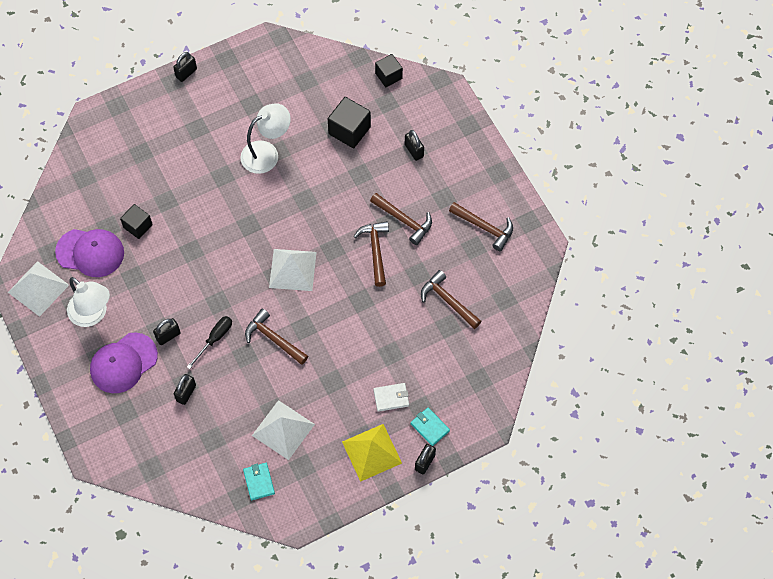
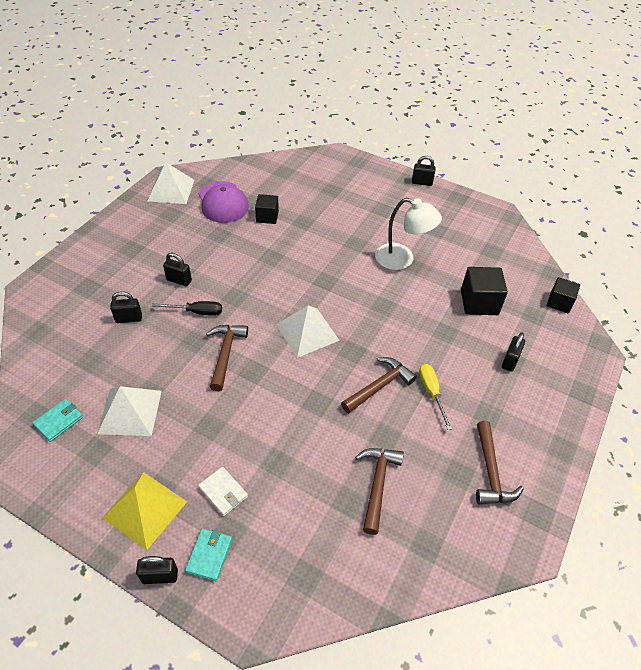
camera: 55 degrees right, 15 degrees down
(93, 314) = (168, 228): white lamp -> none
(123, 363) = (134, 265): purple cap -> none
(404, 220) = (431, 392): brown hammer -> yellow screwdriver

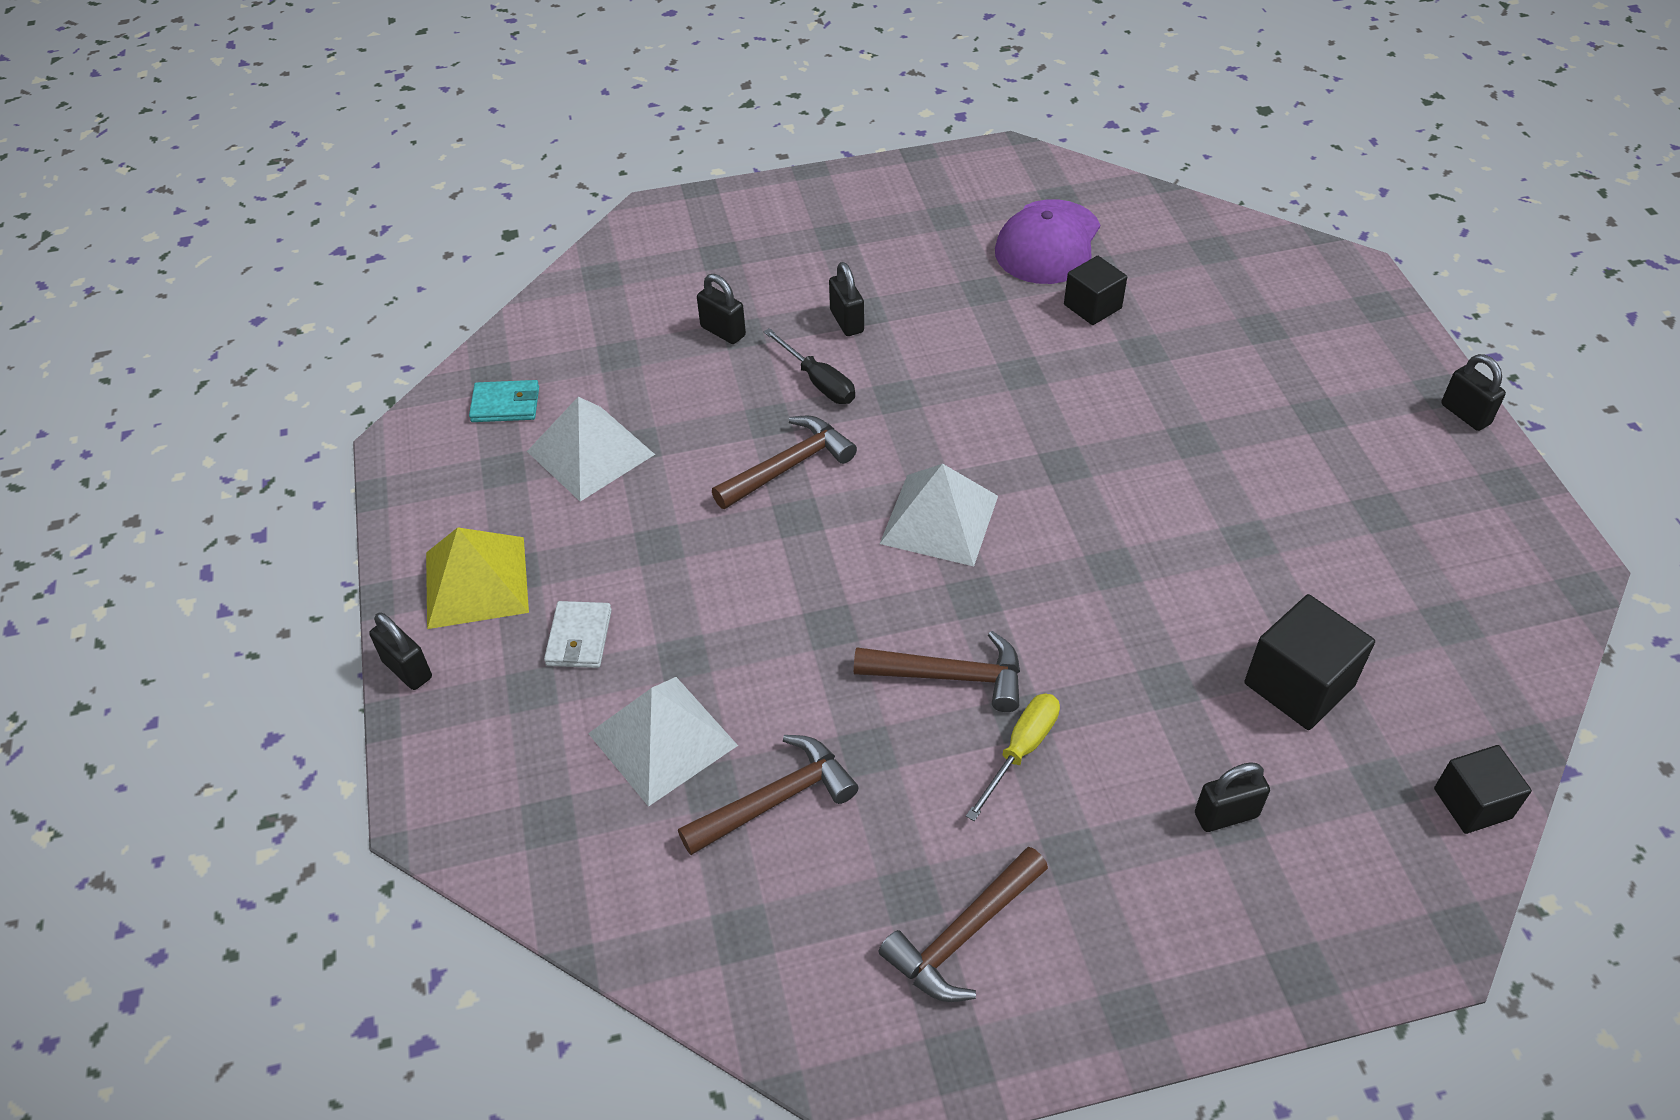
camera: 50 degrees right, 0 degrees up
(171, 190) = (990, 179): white pyramid -> white pyramid (663, 739)
(209, 555) = (480, 695): turquoise wallet -> none
(402, 259) = (1244, 519): white lamp -> none

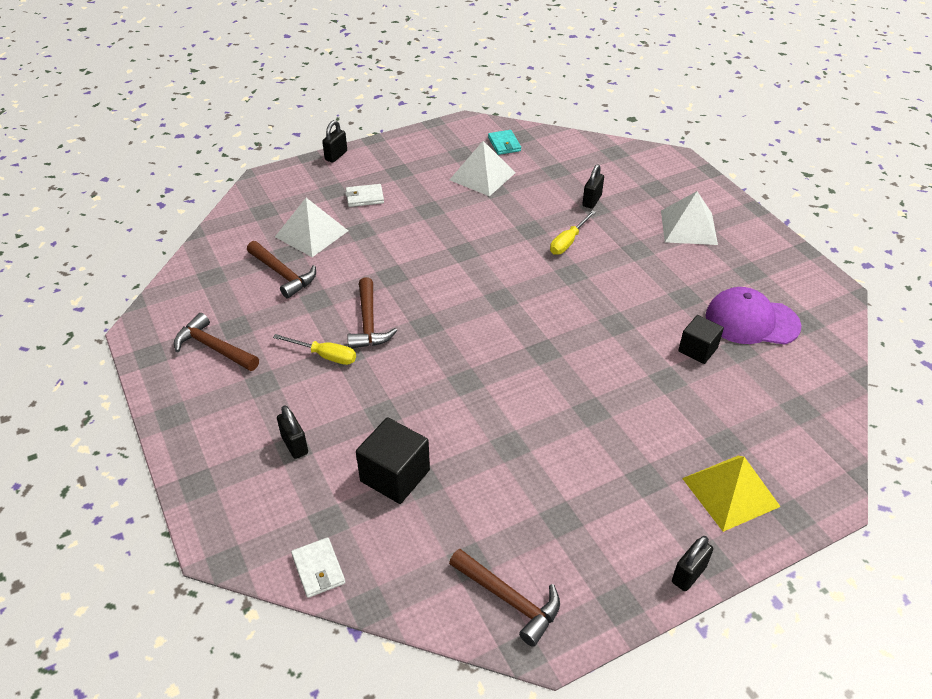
camera: 75 degrees right, 5 degrees down
(476, 582) = (389, 162): yellow pyramid -> yellow pyramid (730, 492)
(788, 466) = (498, 242): brown hammer -> brown hammer (509, 599)
(818, 382) = (568, 242): black screwdriver -> yellow screwdriver
(846, 321) = (624, 244): black padlock -> none
(939, 519) = (479, 304): white pyramid -> white pyramid (688, 227)
(1472, 803) = (318, 569): black cube -> white wallet

